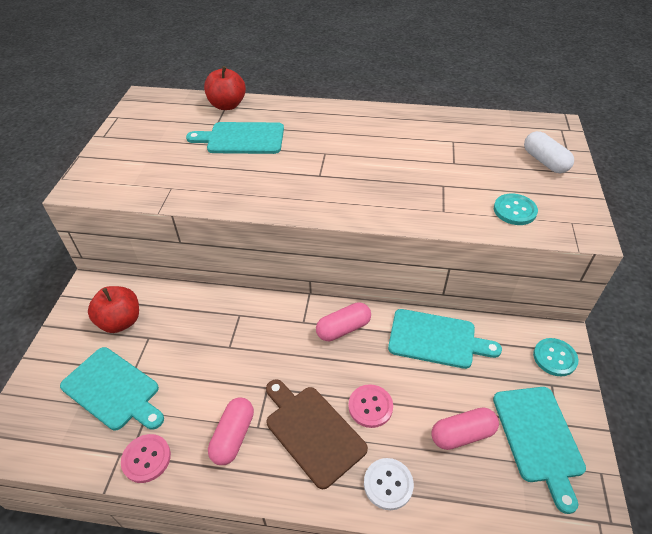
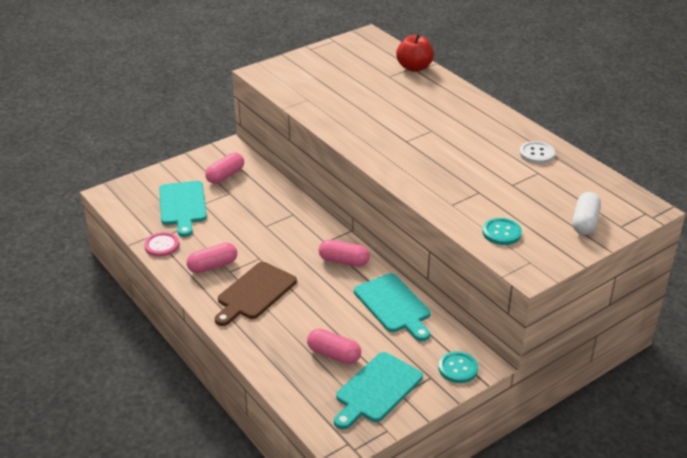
camera: 45 degrees right, 10 degrees down
(121, 321) = (225, 176): red apple -> pink capsule
(242, 138) = (391, 93): turquoise cutting board -> none
(312, 431) = (254, 293): brown cutting board -> brown cutting board turned 150 degrees counterclockwise
(370, 406) = (302, 306): pink button -> none
(388, 484) = (260, 342): white button -> white button (536, 154)

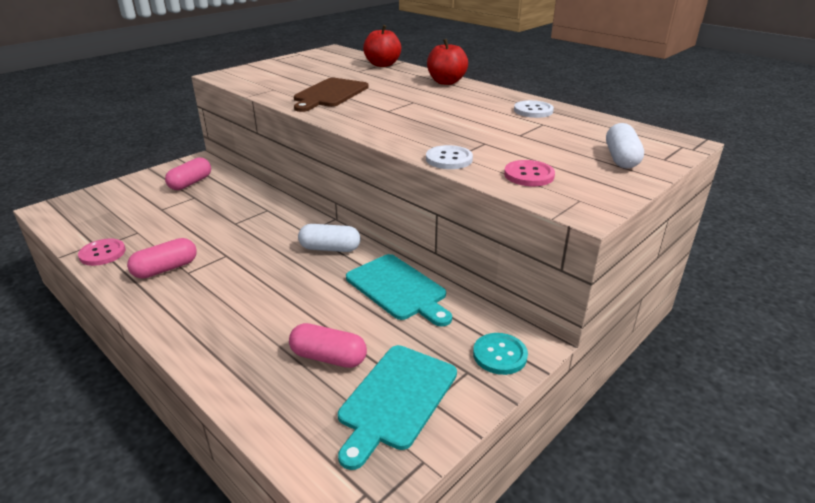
camera: 10 degrees left, 5 degrees down
(182, 206) = (136, 213): turquoise cutting board -> none
(254, 293) = (218, 293): brown cutting board -> brown cutting board (329, 94)
(344, 261) = (330, 248): pink capsule -> white capsule
(444, 208) = (449, 159): none -> white button
(469, 103) = (446, 82): none -> red apple
(501, 232) = (529, 175): turquoise button -> pink button

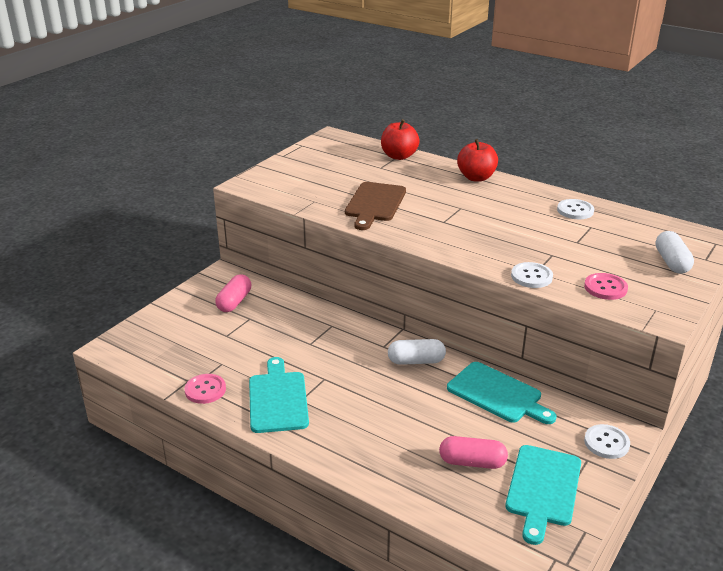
camera: 10 degrees left, 0 degrees up
(166, 269) = (278, 399): pink capsule -> turquoise cutting board
(500, 355) = (606, 443): turquoise button -> white button

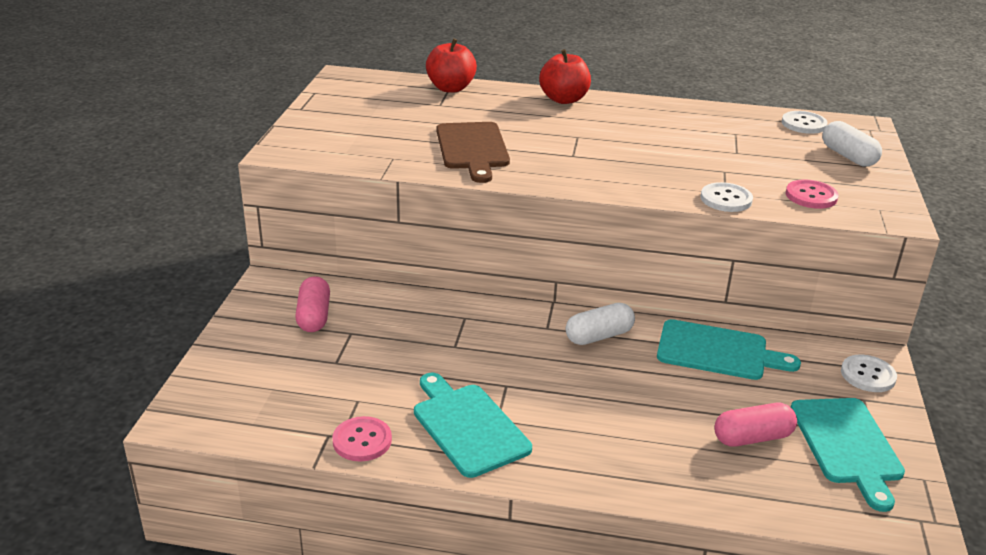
camera: 25 degrees left, 0 degrees up
(575, 210) = (703, 119): white button -> white button (803, 124)

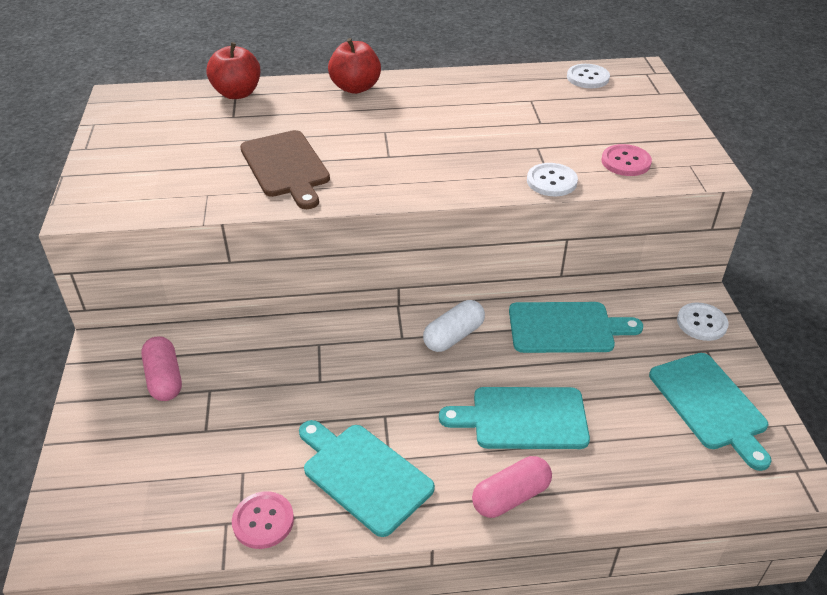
camera: 15 degrees left, 10 degrees up
(642, 415) = (523, 418): none -> turquoise cutting board
(752, 437) = (628, 418): pink capsule -> pink capsule (510, 496)
(848, 156) = (640, 108): white capsule -> none

